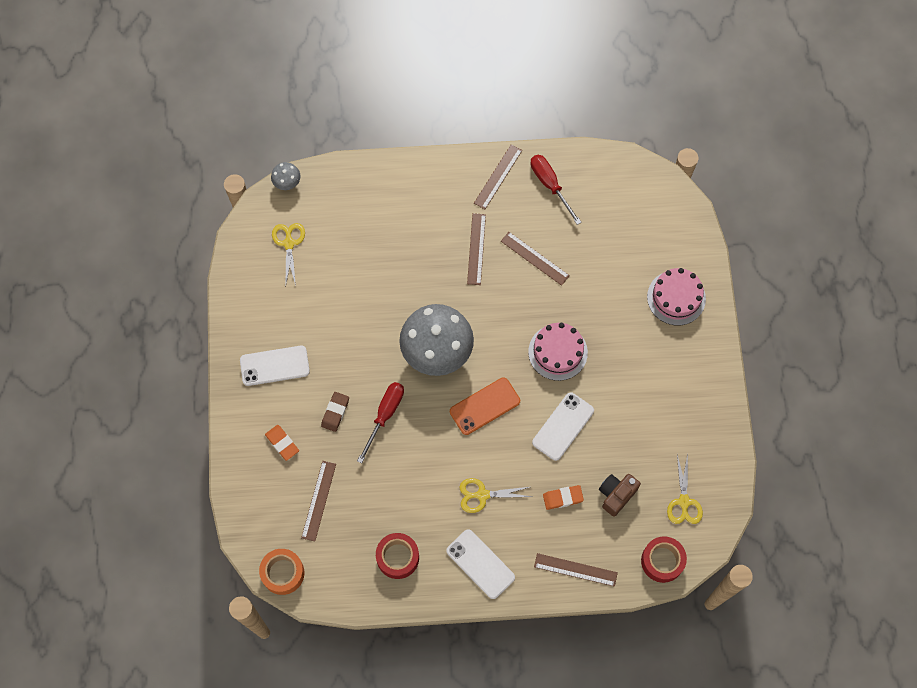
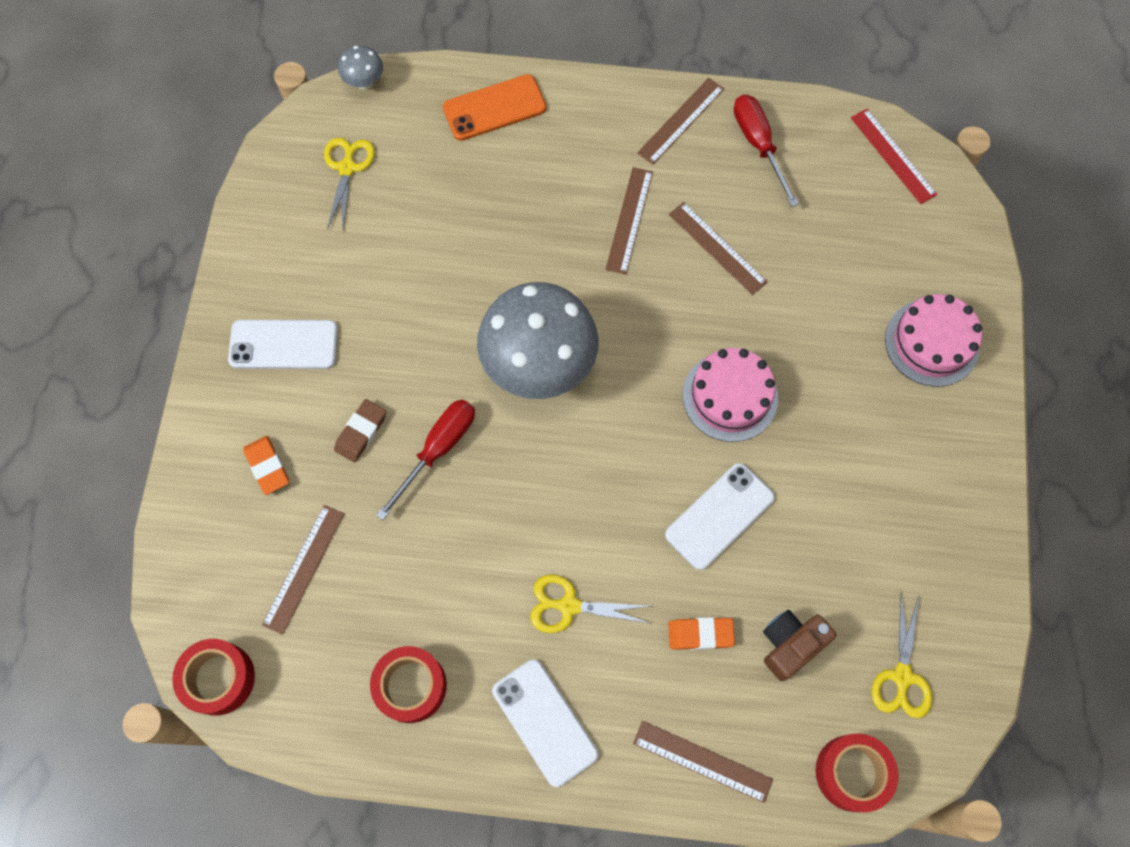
camera: 10 degrees right, 0 degrees up
(283, 573) = (219, 678): orange tape -> red tape
(484, 406) = (599, 462): orange phone -> orange phone (494, 108)
(636, 178) = (893, 156): none -> red ruler

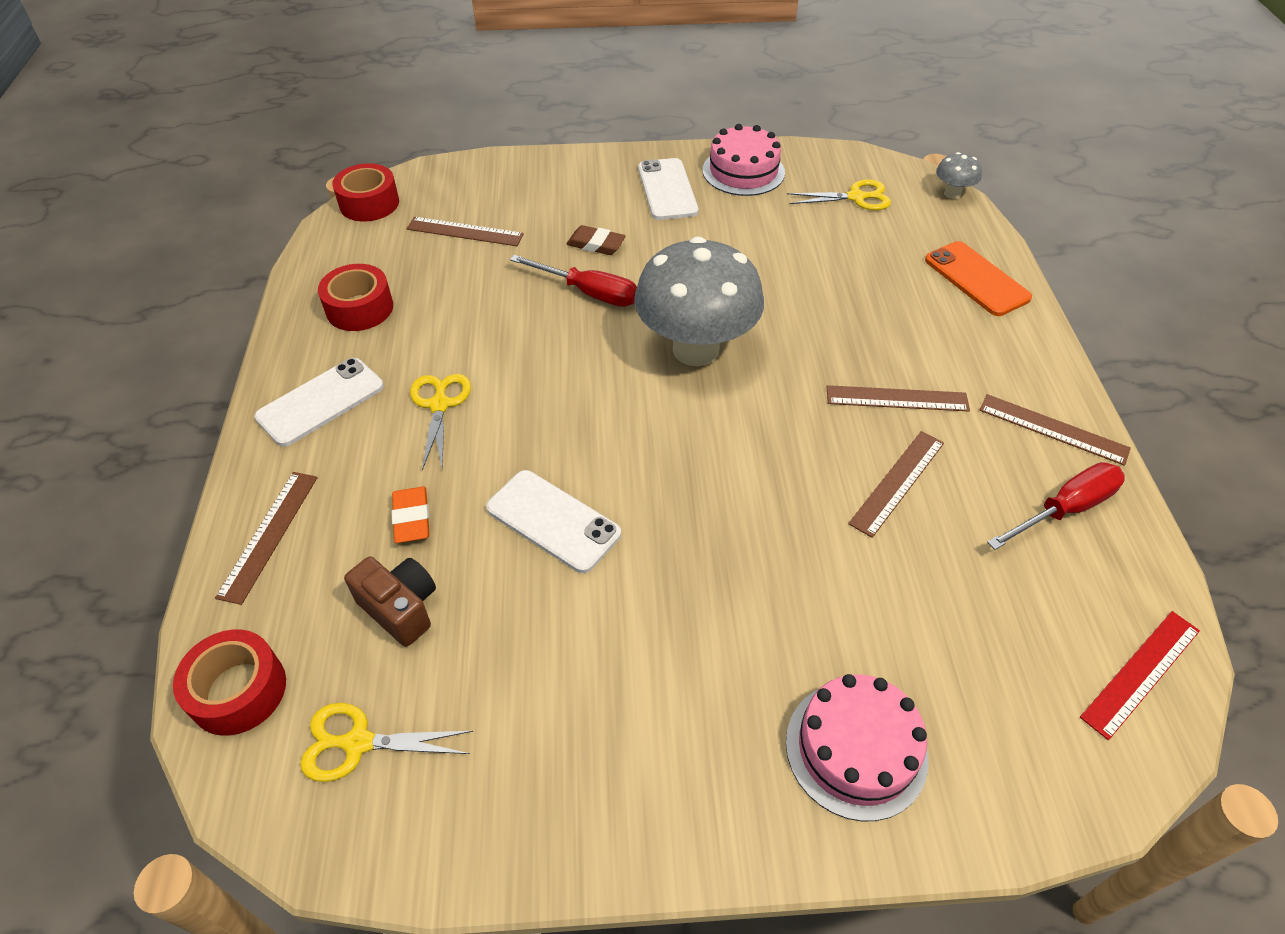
camera: 80 degrees right, 20 degrees down
(267, 466) = (553, 199): orange eraser -> none
(730, 396) = (705, 515): pink cake -> pink cake (743, 171)

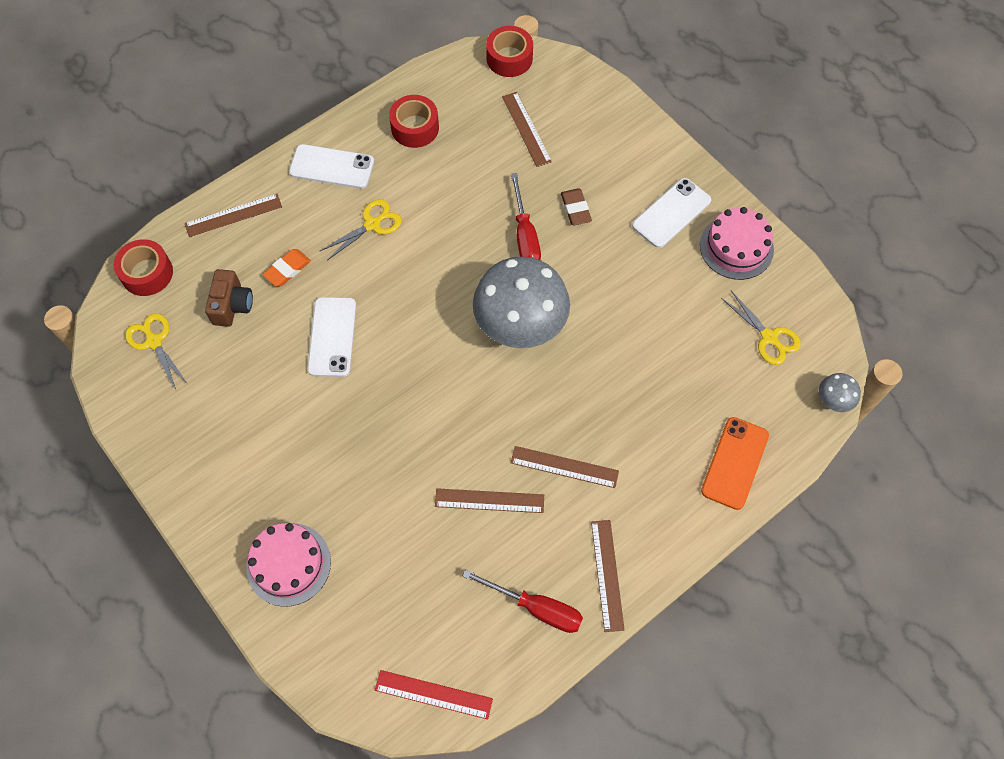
camera: 55 degrees right, 15 degrees up
(897, 399) = (564, 467): brown ruler -> brown ruler turned 45 degrees counterclockwise

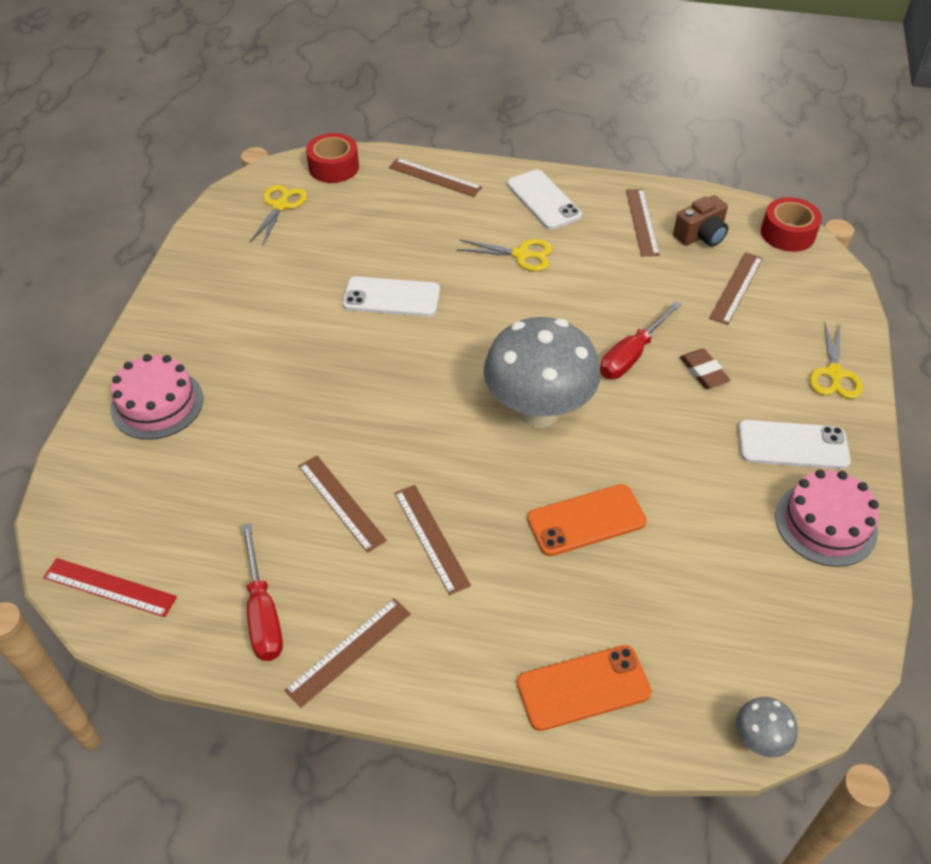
camera: 50 degrees right, 15 degrees down
(232, 305) = (356, 225): brown camera -> brown camera (701, 235)
(287, 269) = (422, 234): orange eraser -> none
(332, 337) = (391, 297): white phone -> white phone turned 45 degrees clockwise
(415, 128) = (642, 222): red tape -> brown ruler
(433, 694) = (109, 587): red ruler -> red ruler turned 45 degrees counterclockwise
(575, 209) = (703, 372): brown eraser -> brown eraser turned 60 degrees counterclockwise
(627, 369) = (586, 520): none -> orange phone
(769, 338) = (761, 623): yellow scissors -> yellow scissors (834, 374)

